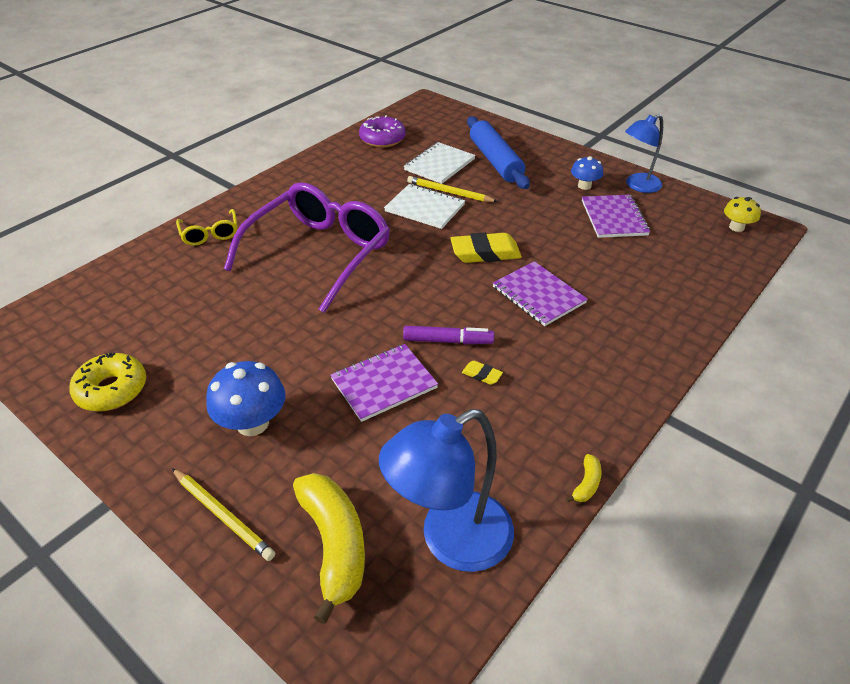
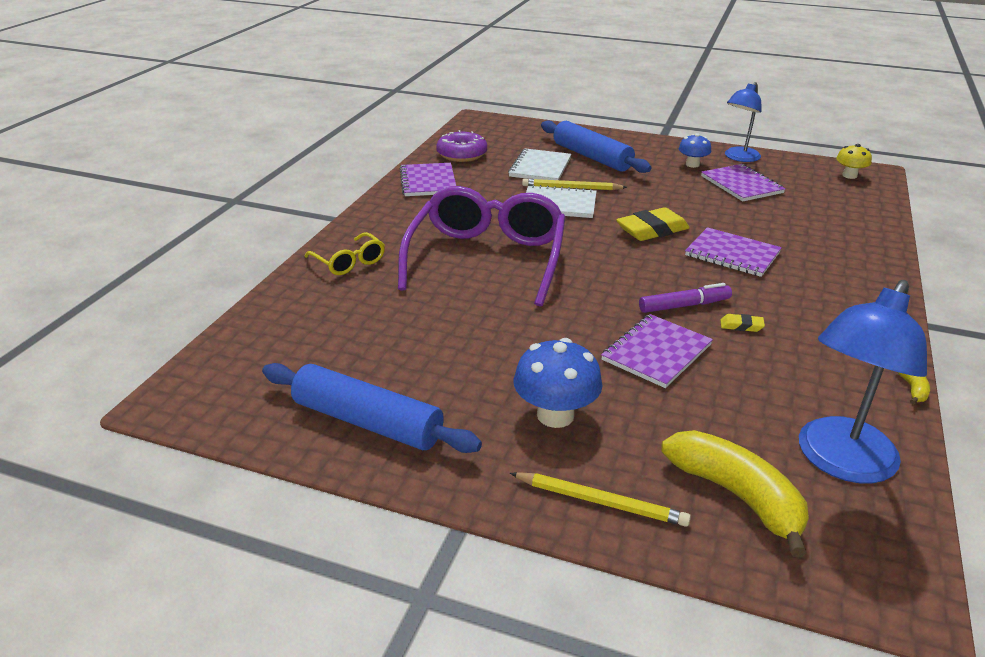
camera: 20 degrees left, 10 degrees down
(112, 389) = (367, 422): yellow donut -> blue rolling pin
(332, 163) = (428, 181): none -> purple notebook

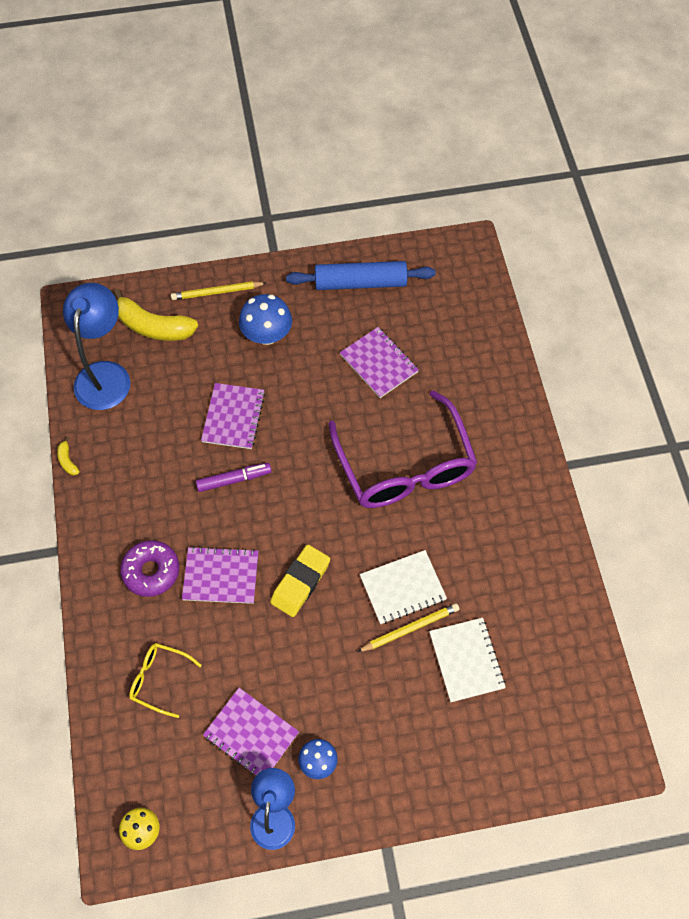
camera: 150 degrees right, 30 degrees up
(349, 262) = (497, 408): yellow glasses -> yellow glasses (159, 679)
(428, 181) = (545, 566): purple notebook -> purple notebook (379, 363)
(462, 154) = (562, 646): purple donut -> purple donut (151, 571)
(591, 157) = (430, 719): blue rolling pin -> none
(684, 305) = (234, 479): purple marker -> purple marker turned 150 degrees counterclockwise
(741, 326) = (187, 475): yellow eraser -> none

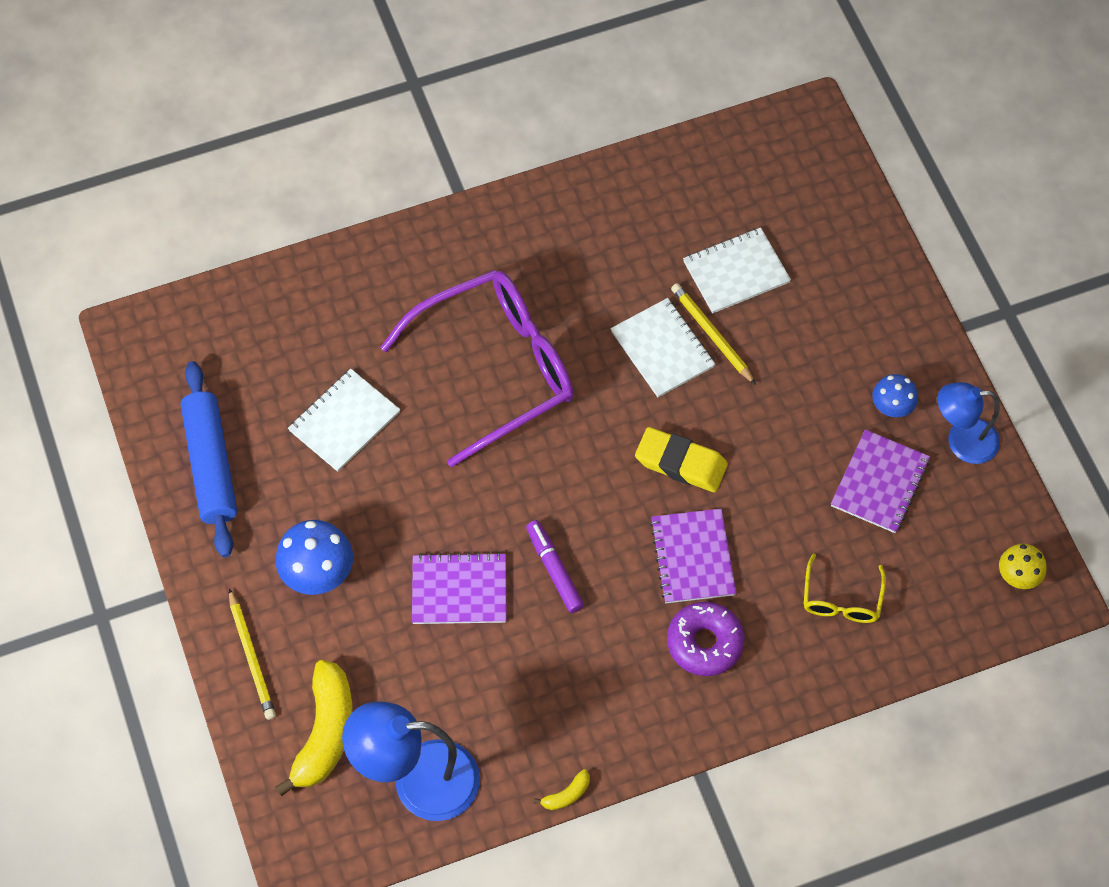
camera: 100 degrees left, 0 degrees up
(379, 363) = (344, 421): purple notebook -> white notebook

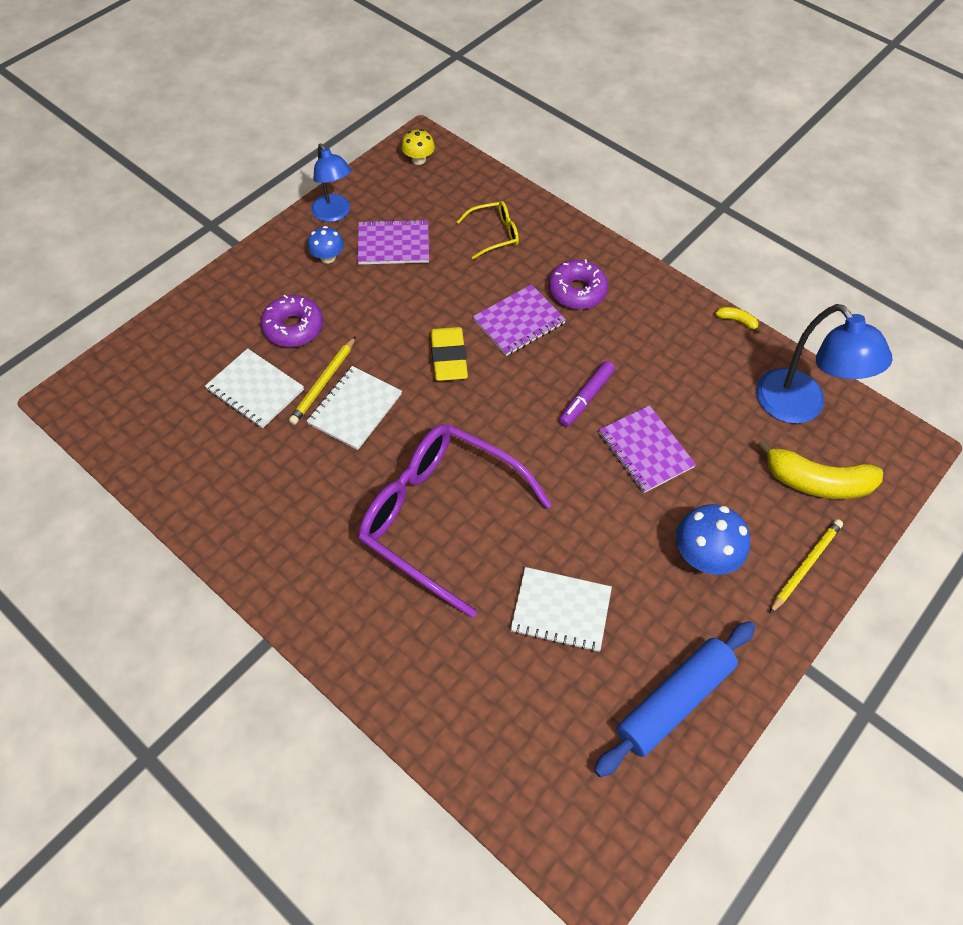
camera: 120 degrees left, 5 degrees down
(325, 733) = (816, 482): yellow banana -> yellow banana turned 150 degrees counterclockwise
(802, 335) = (293, 327): none -> purple donut

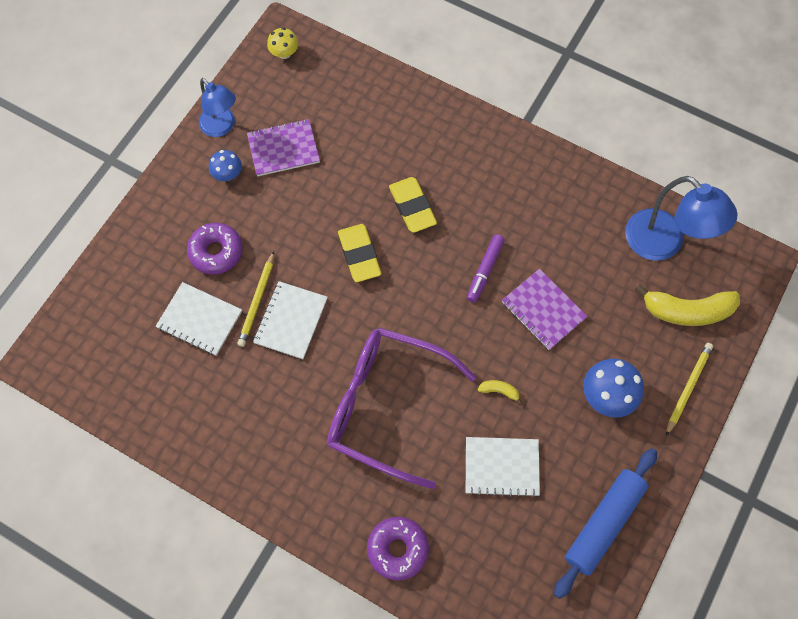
camera: 10 degrees left, 10 degrees up
(494, 234) = (371, 121): yellow glasses -> none
(519, 321) = (412, 207): purple notebook -> yellow eraser
(577, 291) = (456, 166): purple donut -> purple donut (397, 549)
(737, 321) = (599, 169): yellow banana -> yellow banana (499, 391)

